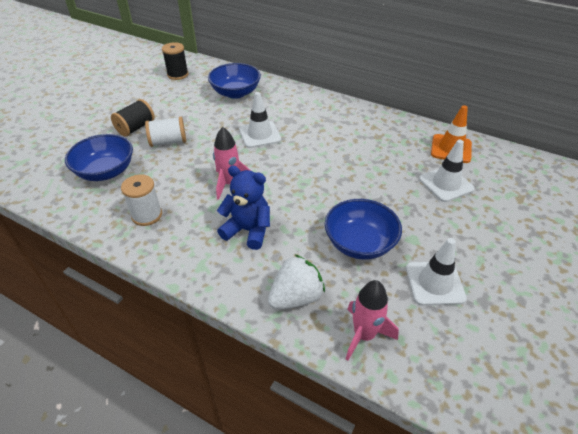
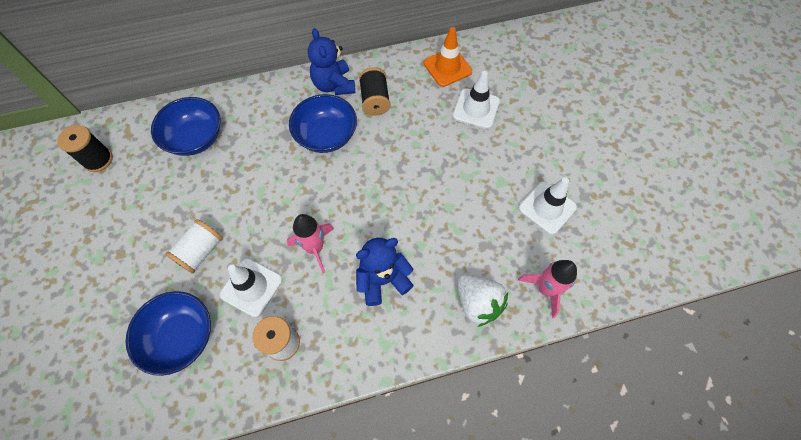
camera: 45 degrees left, 20 degrees up
(136, 127) = (142, 263): black spool -> black spool (375, 100)
(259, 134) = (279, 172): white traffic cone -> white traffic cone (251, 287)
(296, 297) = (477, 303): white strawberry -> white strawberry turned 135 degrees clockwise
(351, 114) = (334, 85): none -> blue teddy bear
(360, 243) = (472, 217): blue bowl -> blue bowl (326, 135)

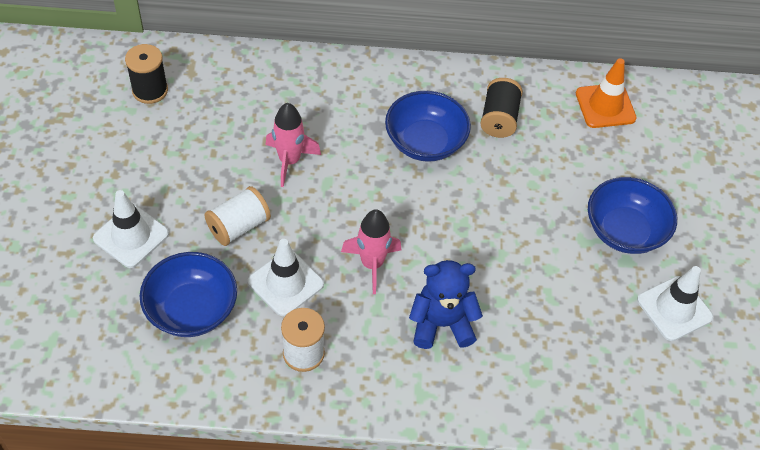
camera: 15 degrees right, 10 degrees down
(195, 138) = (268, 99): blue bowl -> blue bowl (624, 231)
(334, 85) = (453, 86): blue teddy bear -> none
(476, 109) = (625, 166): white traffic cone -> white traffic cone (131, 236)
(477, 303) = (547, 386): white strawberry -> none
(545, 289) = (637, 399): pink rocket -> pink rocket (289, 161)

